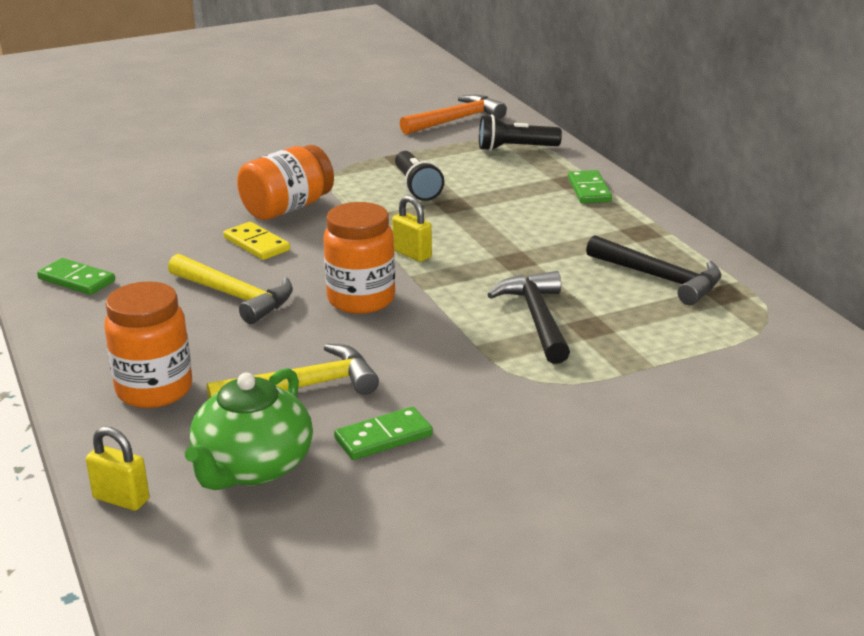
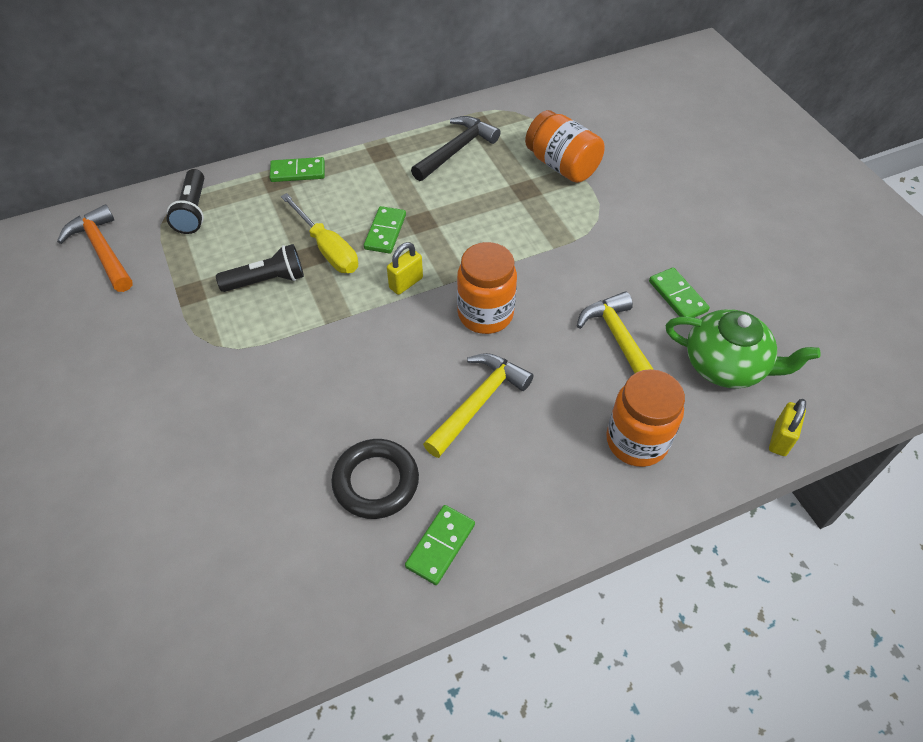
camera: 90 degrees left, 25 degrees up
(157, 249) = (376, 482): none -> black ring
(256, 244) = (374, 396): yellow domino -> none
(287, 208) = (295, 378): orange jar -> orange jar (562, 165)
(465, 212) = (327, 248): none -> yellow screwdriver
(494, 240) = (385, 232): none -> green domino
(537, 318) = (515, 215): black hammer -> none

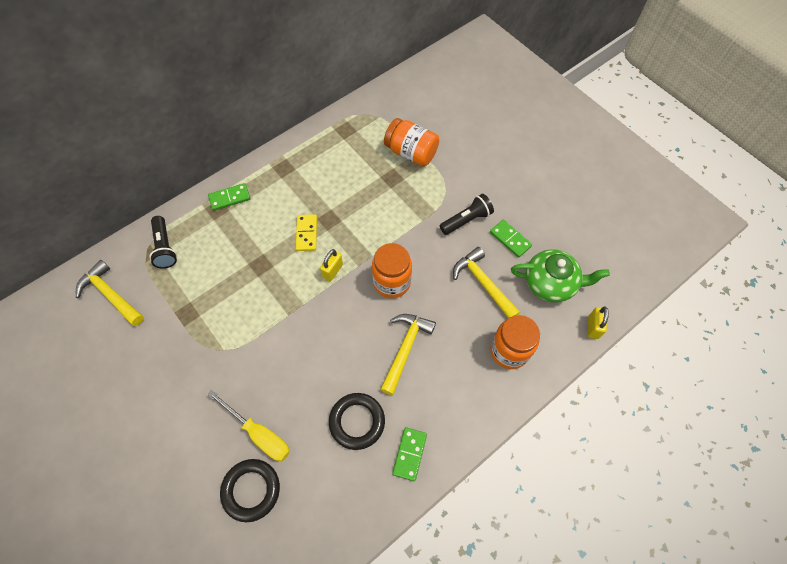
camera: 15 degrees left, 10 degrees up
(102, 250) = (110, 295): orange hammer -> yellow hammer
(191, 535) = (251, 490): none -> black ring
(267, 280) = (237, 291): black flashlight -> black flashlight (466, 220)
(327, 248) = (271, 256): yellow screwdriver -> yellow screwdriver (259, 433)
(385, 232) = (307, 233): green domino -> yellow domino
(456, 150) = (336, 155): black hammer -> none

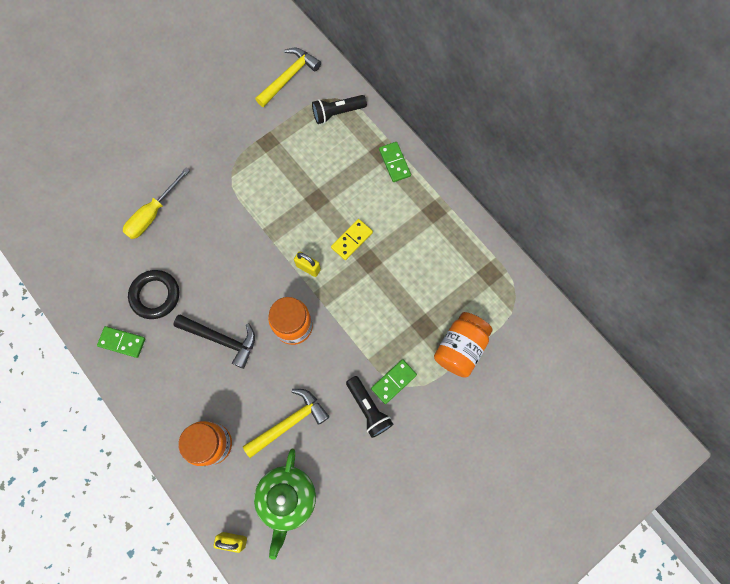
camera: 90 degrees right, 10 degrees up
(251, 490) = (107, 212): black ring -> none
(307, 233) = (352, 240): yellow domino -> yellow domino turned 45 degrees counterclockwise
(405, 348) = (222, 339): yellow hammer -> black hammer
(510, 239) = (343, 457): green domino -> green domino (393, 382)

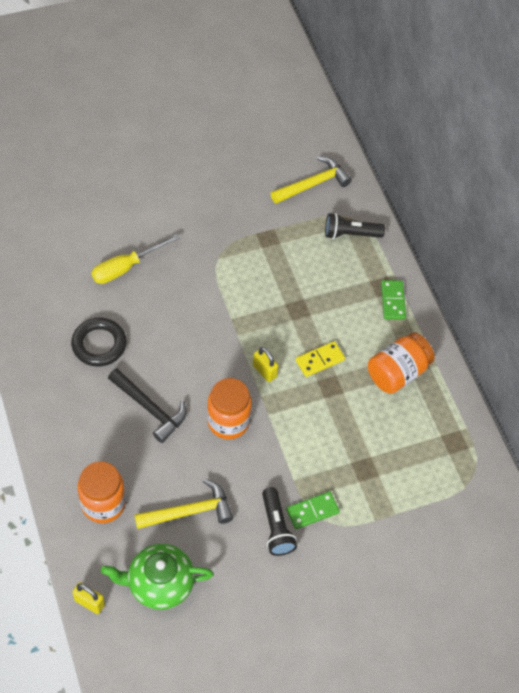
camera: 15 degrees right, 15 degrees down
(122, 342) = (49, 376): green domino -> none
(287, 498) = (159, 583): green teapot -> green teapot turned 60 degrees clockwise
(460, 348) = (395, 503): orange jar -> orange jar (397, 372)

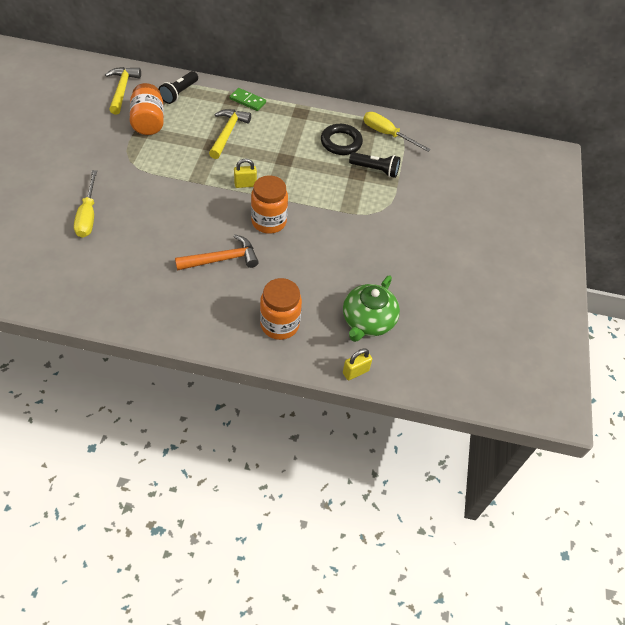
camera: 60 degrees left, 5 degrees down
(99, 344) = (140, 263): black ring -> black ring (341, 142)
(150, 408) = (222, 259): black hammer -> orange hammer
(189, 511) = (323, 277): yellow hammer -> yellow hammer (228, 133)
(276, 528) = (368, 237): black flashlight -> black flashlight (375, 170)
(312, 511) = (369, 213): green domino -> none
(320, 360) = (261, 154): yellow domino -> none
(397, 372) = (301, 125): orange jar -> orange jar (149, 122)
(456, 468) = (387, 134): none -> yellow screwdriver

